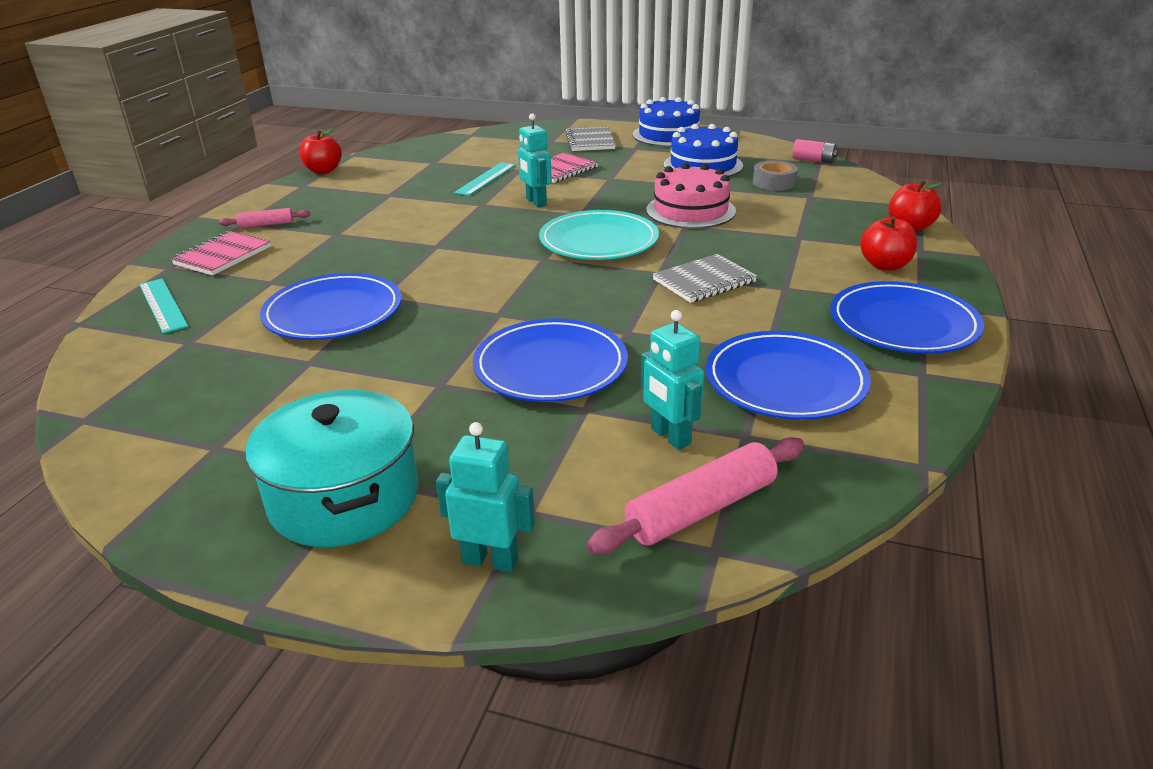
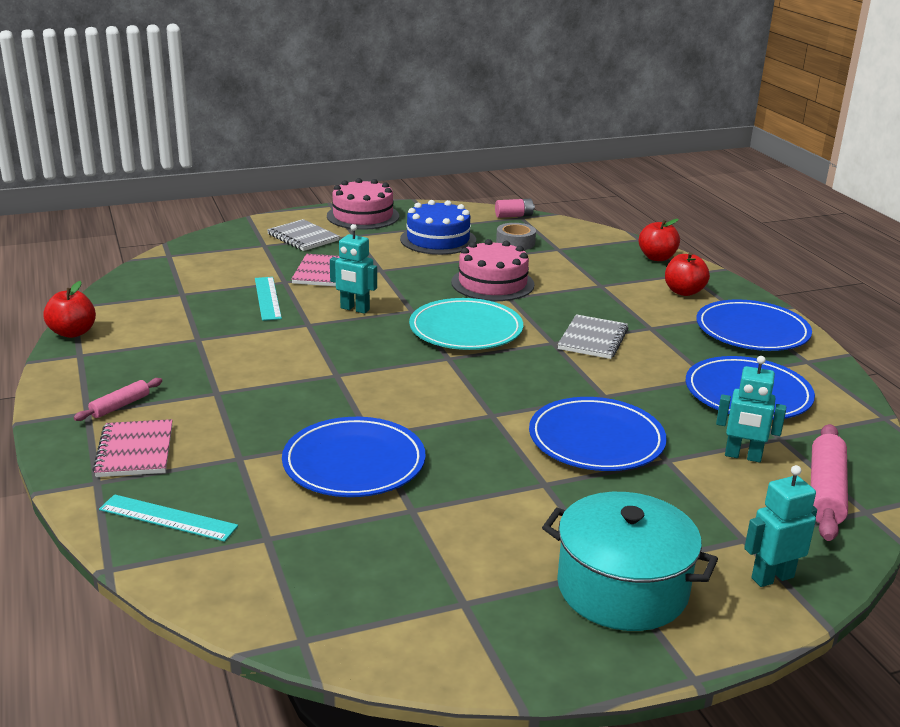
camera: 40 degrees left, 5 degrees down
(668, 135) = (363, 216): blue cake -> pink cake

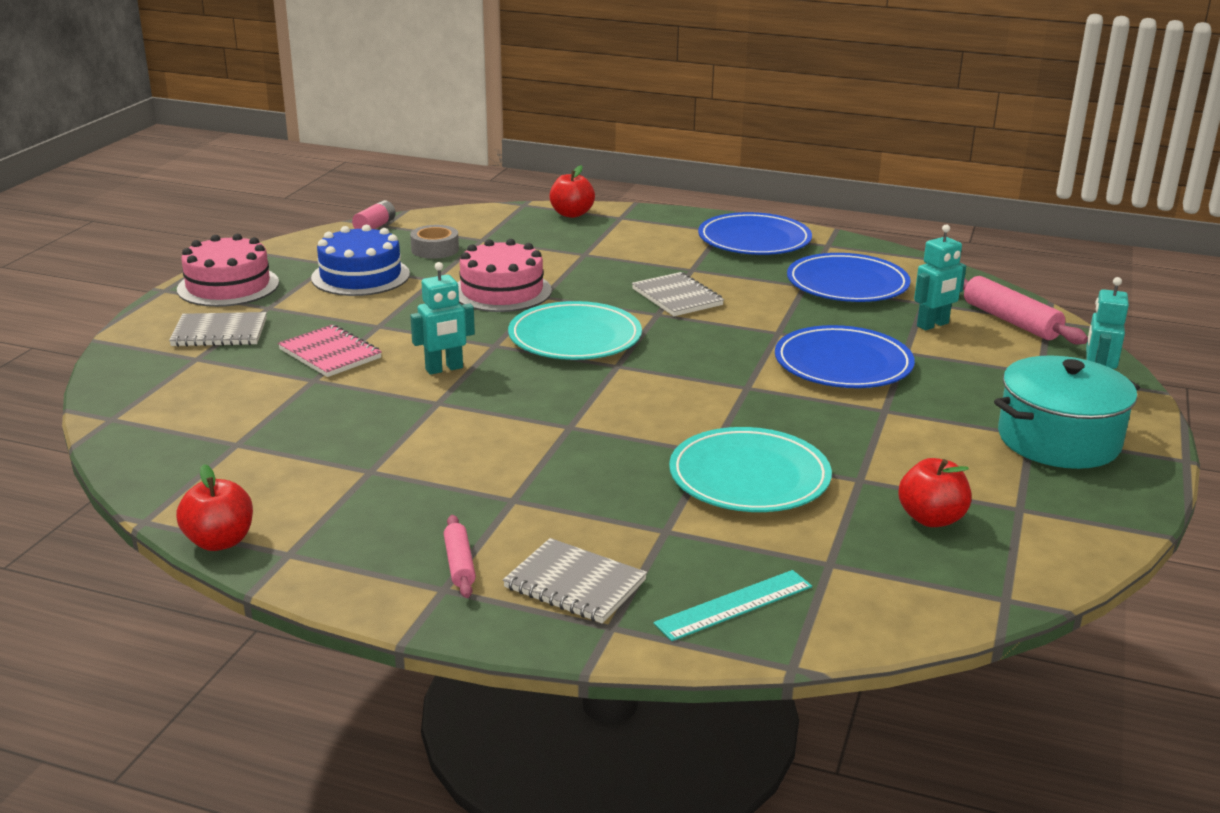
camera: 50 degrees left, 0 degrees up
(135, 451) = (575, 584): pink notebook -> grey notebook
(267, 298) = (338, 402): turquoise ruler -> none
(354, 463) = (749, 477): blue plate -> turquoise plate
(684, 292) = (650, 232): red apple -> red apple (931, 519)

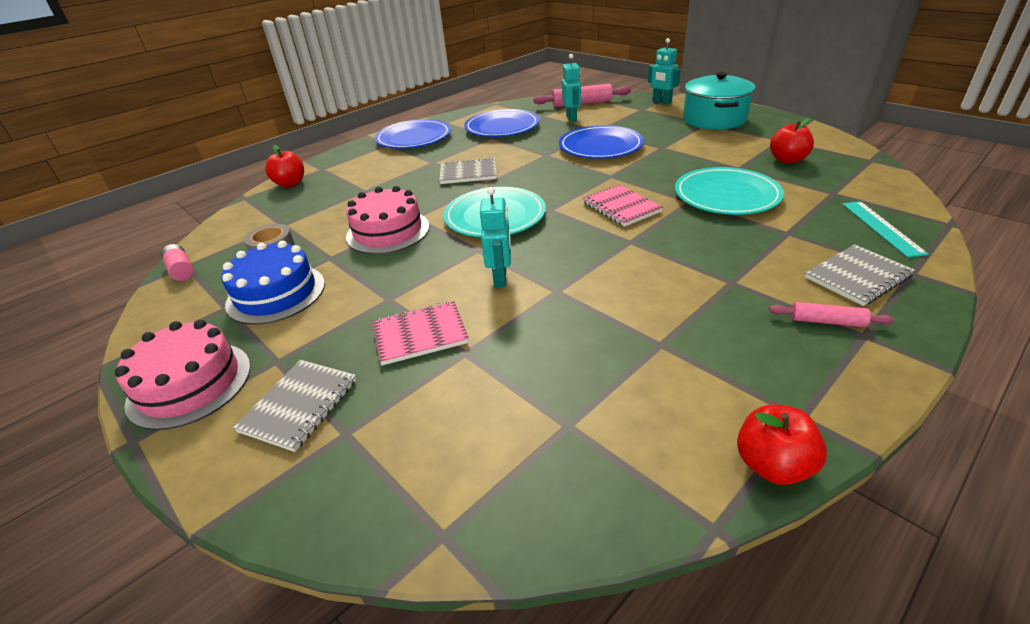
camera: 60 degrees left, 10 degrees up
(655, 408) = (621, 207): none -> pink notebook

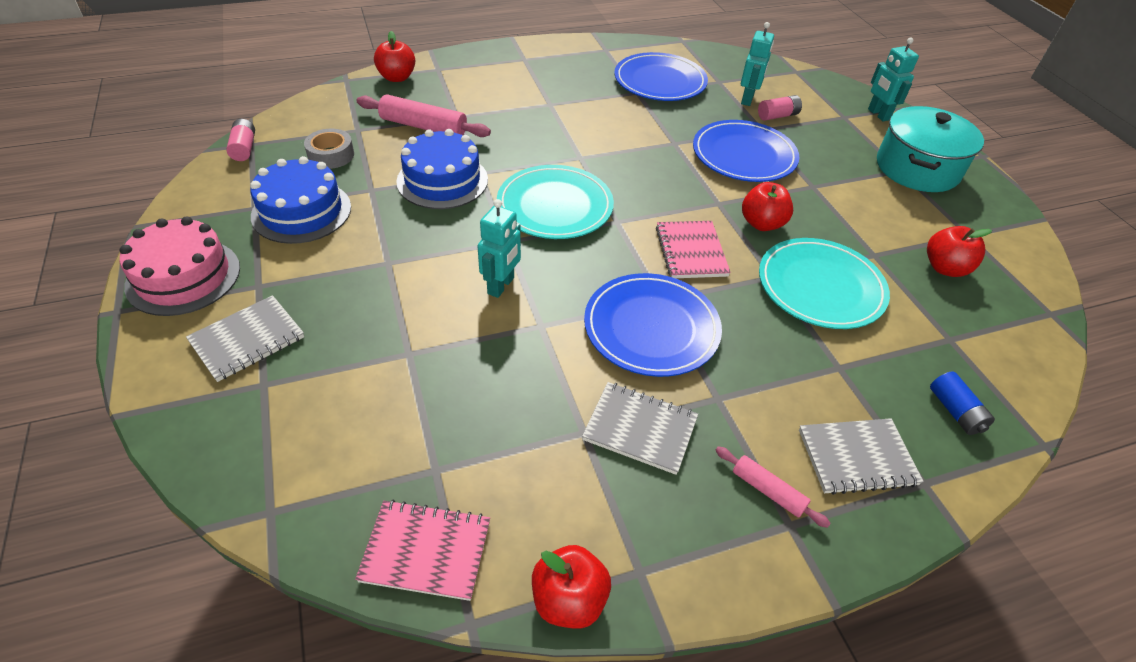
camera: 20 degrees right, 10 degrees up
(388, 231) = (442, 180): pink cake -> blue cake
(414, 138) = (556, 61): blue plate -> blue plate (651, 328)
(420, 335) = (386, 315): pink notebook -> pink notebook (426, 551)
(468, 173) = (573, 135): grey notebook -> grey notebook (640, 429)
(582, 103) = (780, 79): pink rolling pin -> pink rolling pin (423, 127)
(600, 121) = (777, 116): none -> pink battery
(651, 176) = (762, 223): none -> red apple
(881, 228) = (955, 411): turquoise ruler -> blue battery

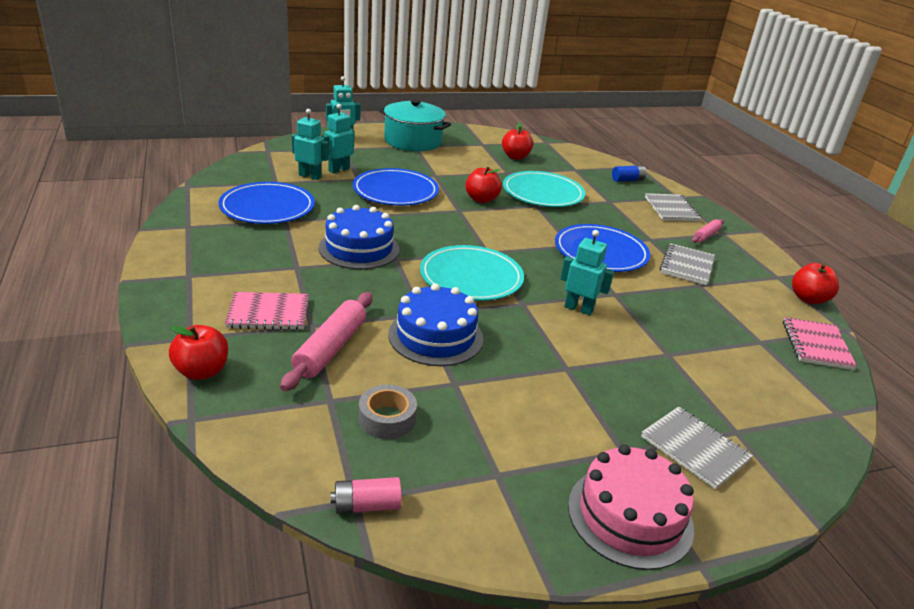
camera: 90 degrees left, 15 degrees down
(301, 211) = (499, 433): blue cake -> blue cake (359, 248)
(691, 251) = (518, 228): pink notebook -> pink notebook (268, 313)
(777, 116) = (338, 170): pink battery -> turquoise robot

